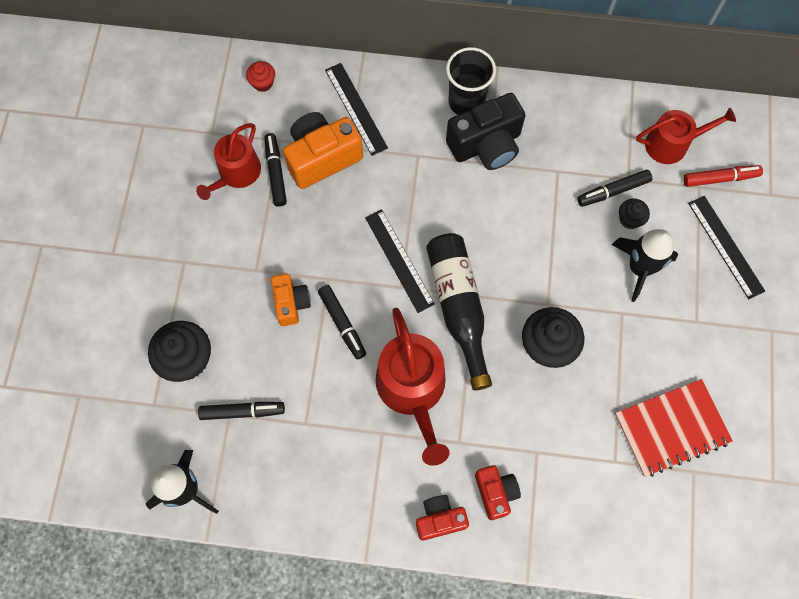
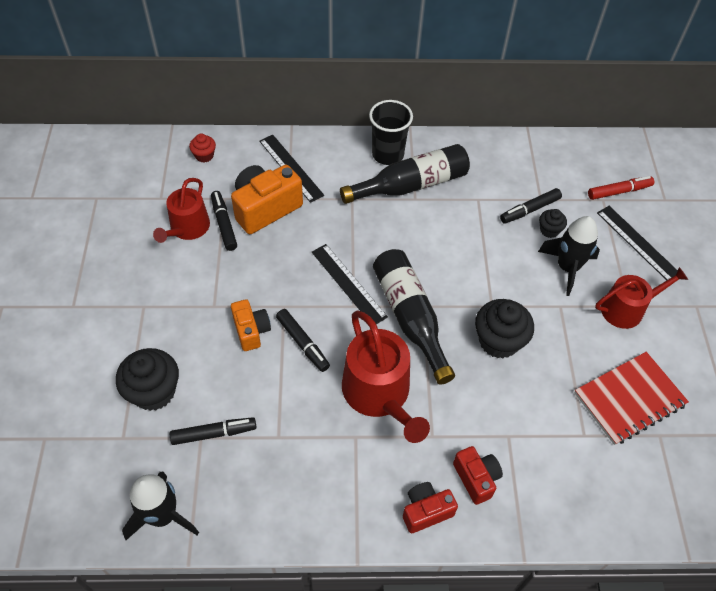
camera: 10 degrees left, 15 degrees down
(486, 145) = (411, 185): black camera -> black bottle
(672, 144) = (571, 169): red watering can -> red watering can (627, 309)

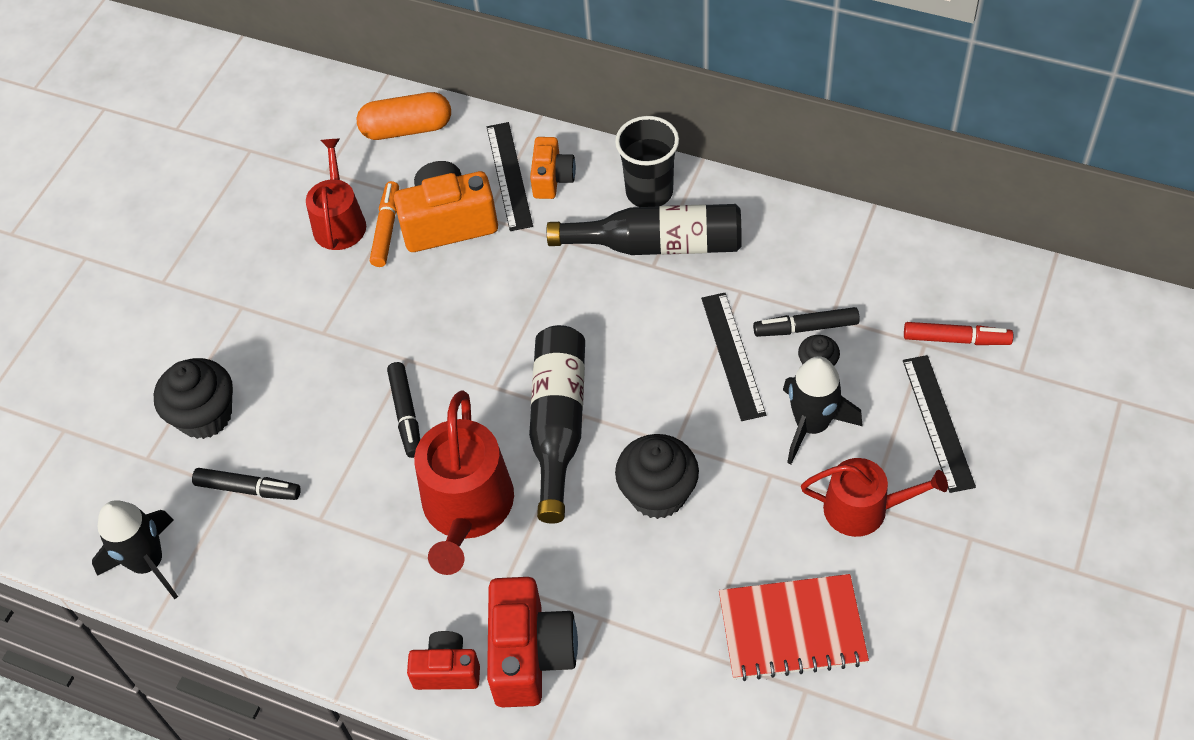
camera: 30 degrees right, 0 degrees up
(187, 228) = (339, 222): red watering can -> red watering can turned 135 degrees clockwise
(204, 156) = (407, 129): red cupcake -> orange capsule
(224, 224) = (386, 229): black marker -> orange marker
(251, 331) = (352, 378): orange camera -> orange camera (552, 179)
(348, 284) = (502, 355): black ruler -> black ruler (732, 355)
(476, 478) = (530, 655): red camera -> red camera, size x1.68

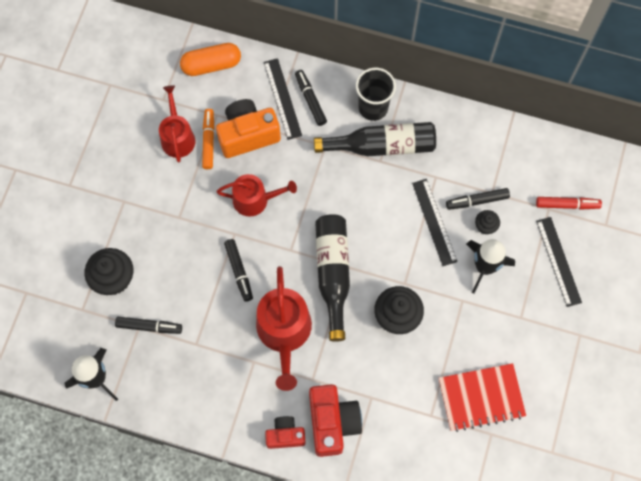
camera: 10 degrees left, 15 degrees up
(552, 179) = (310, 100): orange camera -> black marker
(864, 509) = (518, 320): red watering can -> red watering can (255, 199)

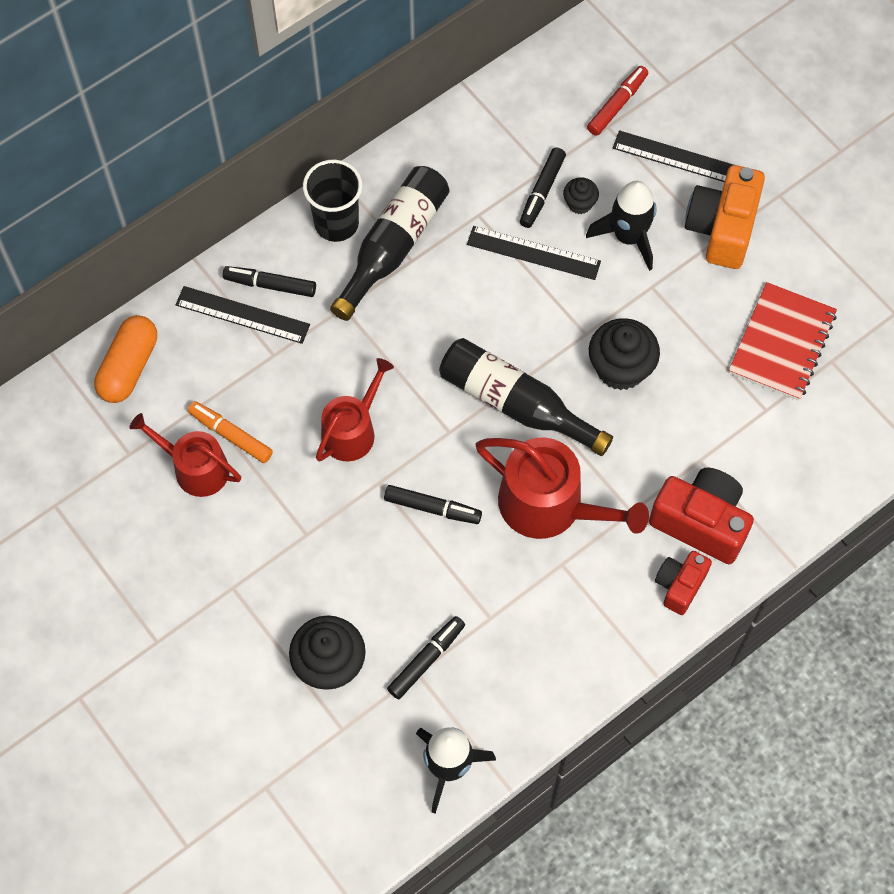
camera: 55 degrees left, 5 degrees down
(248, 135) = (259, 385): orange camera -> orange camera (722, 228)

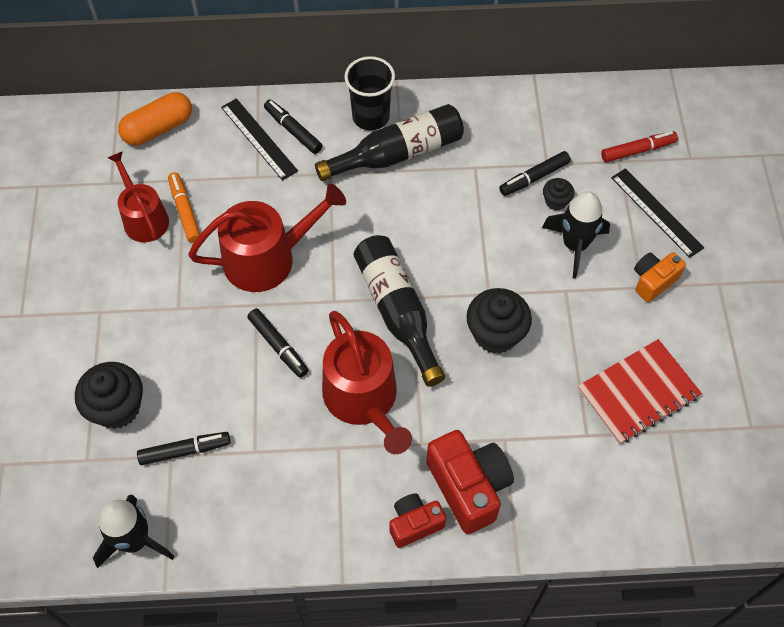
camera: 35 degrees right, 5 degrees down
(352, 430) = (267, 258): red watering can -> red watering can, size x1.53
(533, 253) = (494, 215): black ruler -> none
(722, 228) = (653, 281): orange camera -> orange camera, size x0.59

